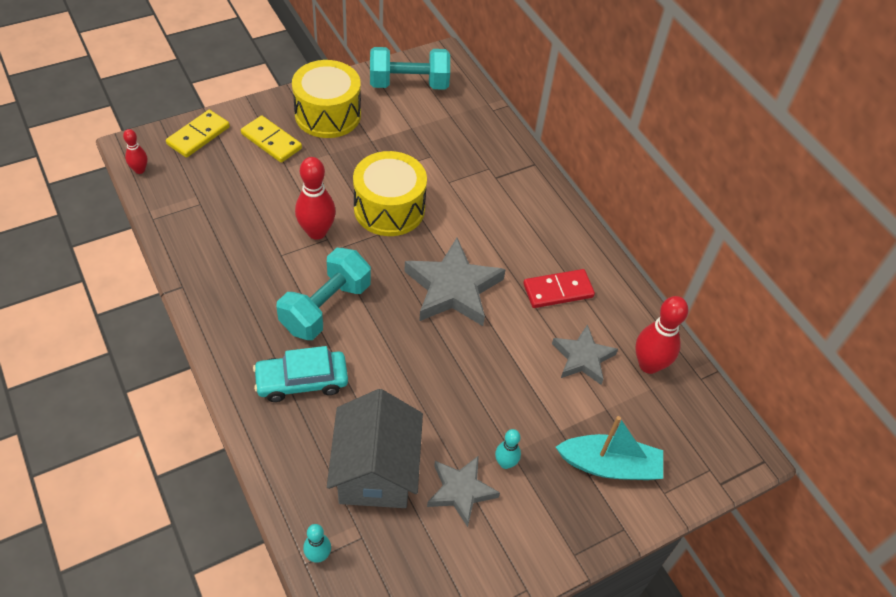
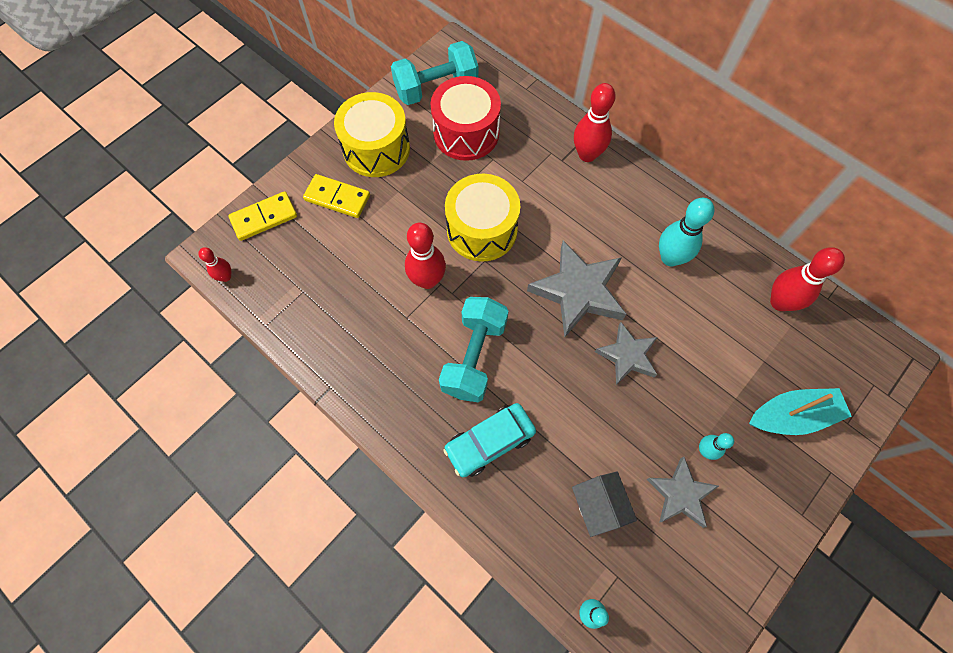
camera: 15 degrees left, 15 degrees up
(198, 135) = (264, 217): yellow domino -> yellow domino turned 45 degrees clockwise
(376, 471) = (598, 505): grey house -> grey house, size x0.59
(417, 127) = (466, 133): none -> red drum
(522, 180) = (587, 154): none -> red bowling pin
(558, 291) = (670, 258): red domino -> turquoise bowling pin
(582, 358) = (722, 318): grey star -> grey star (627, 355)

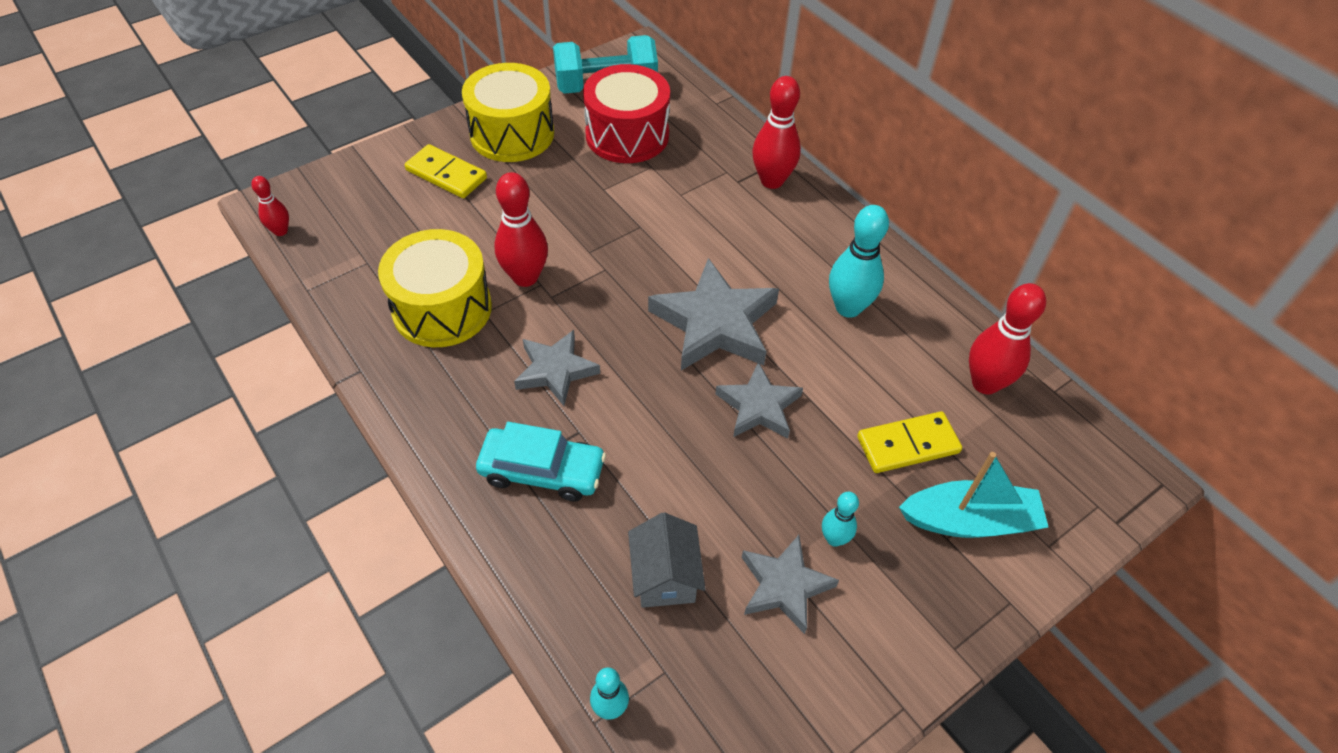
camera: 10 degrees right, 15 degrees down
(264, 217) = (351, 179): yellow domino -> yellow domino (907, 444)
(474, 356) = (555, 370): turquoise dumbbell -> grey star
(482, 230) = (612, 236): yellow drum -> yellow drum (442, 308)
(490, 442) = (542, 471): turquoise car -> turquoise car turned 150 degrees counterclockwise

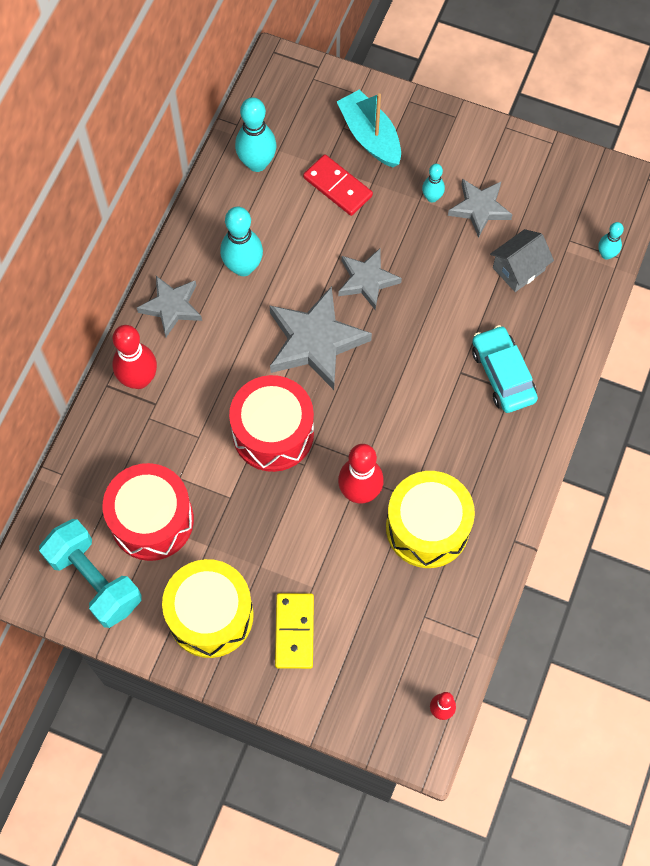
camera: 120 degrees left, 15 degrees up
(555, 370) = (425, 416): grey star -> grey star (172, 307)
(641, 244) = (273, 433): none -> red drum
(907, 444) = (337, 187): yellow domino -> red domino
(985, 383) = (257, 163): red bowling pin -> turquoise bowling pin

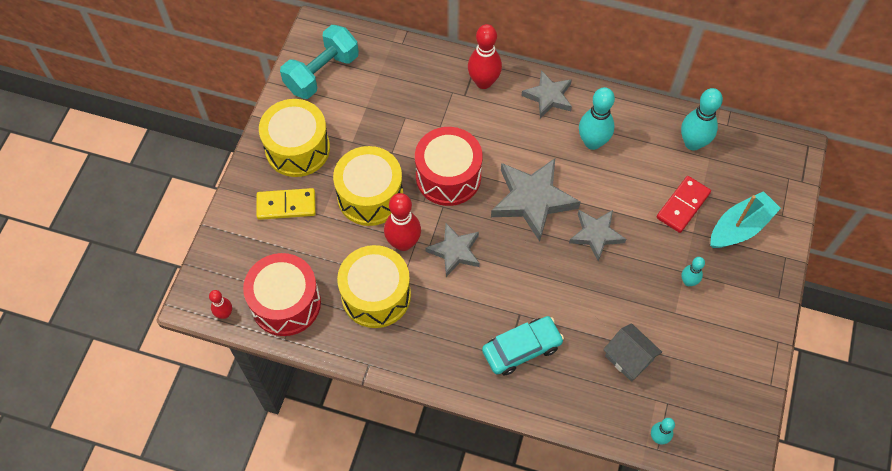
camera: 85 degrees right, 5 degrees down
(152, 520) = (370, 103): red drum -> red drum (286, 303)
(291, 527) = (370, 196): none -> yellow drum
(479, 208) = (685, 322): grey star -> grey star (455, 251)

